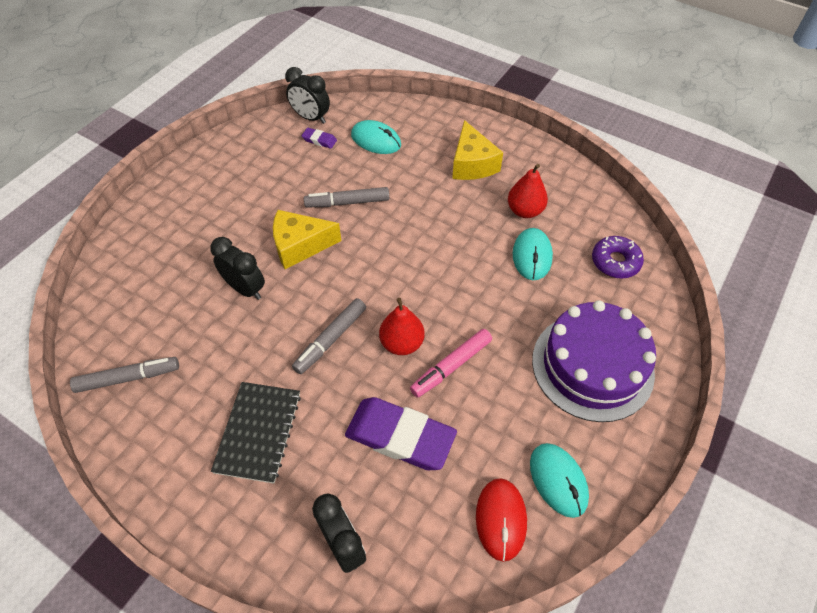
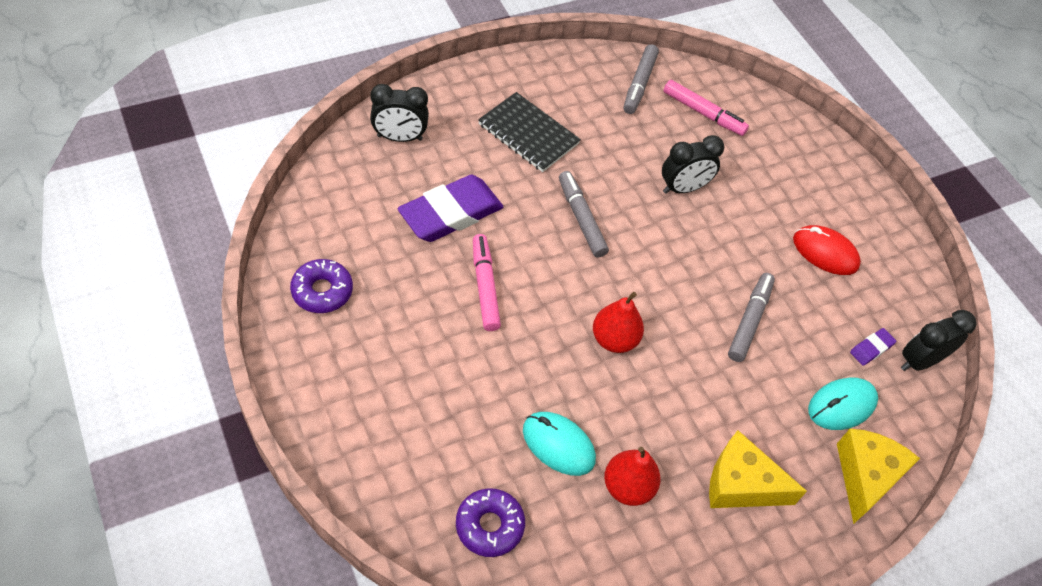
camera: 115 degrees right, 0 degrees up
(140, 313) = (703, 113): none -> pink marker
(300, 245) = (711, 251): yellow cheese -> yellow cheese (865, 476)
(402, 343) = (537, 265): red pear -> red pear (614, 339)
(501, 519) = (330, 234): red mouse -> red mouse (825, 252)
(558, 480) = (322, 291): turquoise mouse -> purple donut
(592, 366) = (393, 398): purple cake -> none

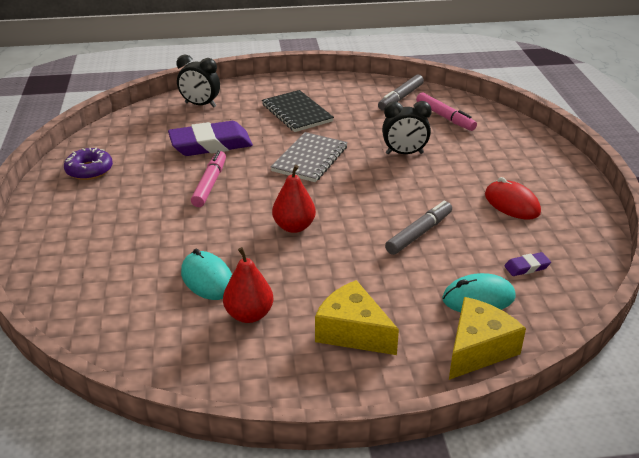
camera: 25 degrees right, 20 degrees down
(489, 526) = (118, 316): purple donut -> none
(581, 218) = (310, 159): grey marker -> grey notebook
(919, 361) = (572, 282): black clock -> none

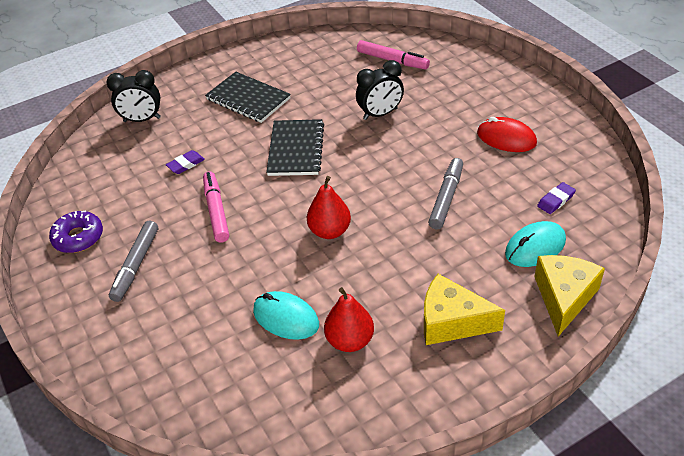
camera: 20 degrees left, 10 degrees up
(211, 144) = (186, 164): purple eraser -> purple eraser, size x0.43
(310, 159) = (295, 149): grey notebook -> black notebook
(400, 98) = (338, 50): grey marker -> grey marker (136, 265)

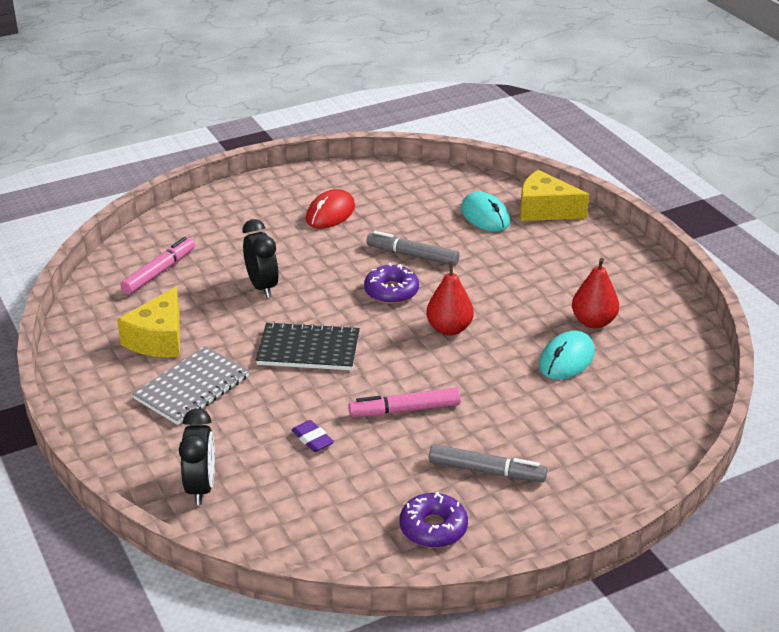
camera: 90 degrees left, 10 degrees down
(248, 99) = (192, 388): black notebook -> grey notebook
(384, 189) = (391, 291): none -> purple donut
(452, 322) = (571, 266): yellow cheese -> yellow cheese (158, 339)
(556, 200) = (427, 198): purple eraser -> none

